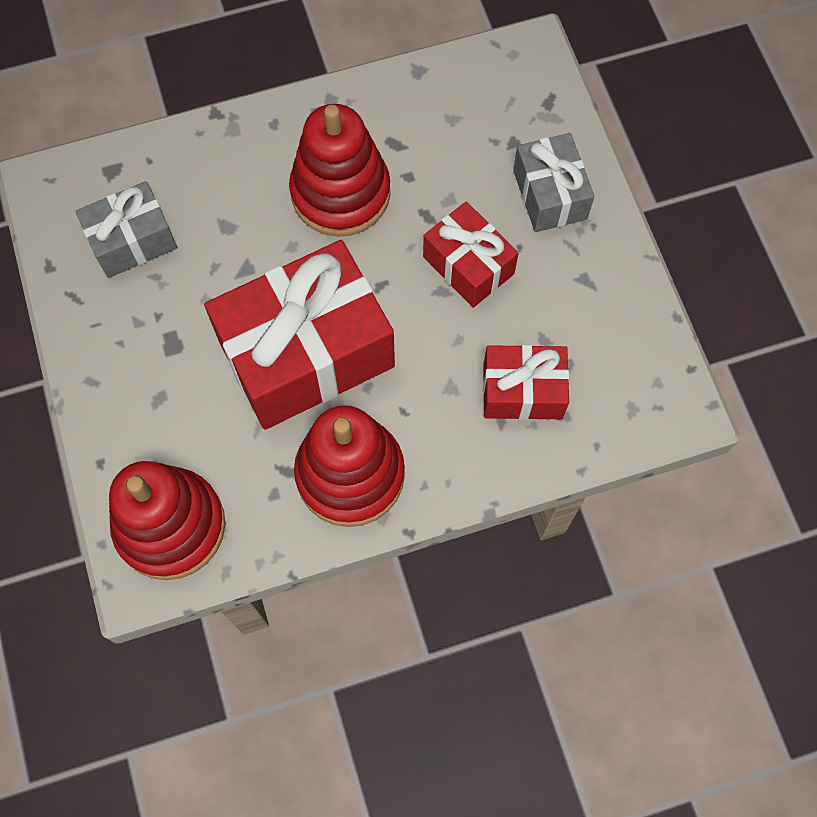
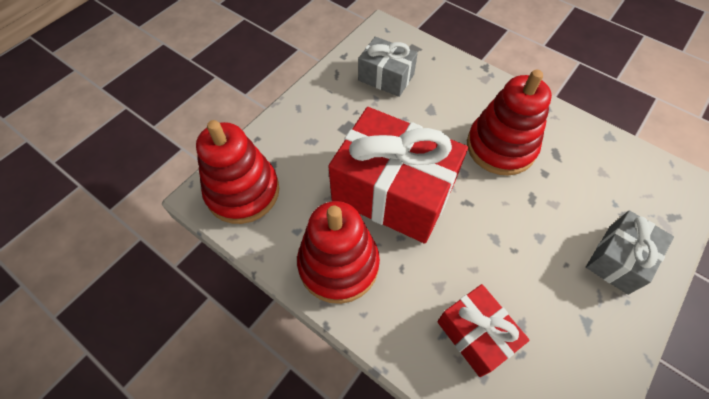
camera: 55 degrees right, 10 degrees down
(468, 265) = (525, 242): red gift -> none

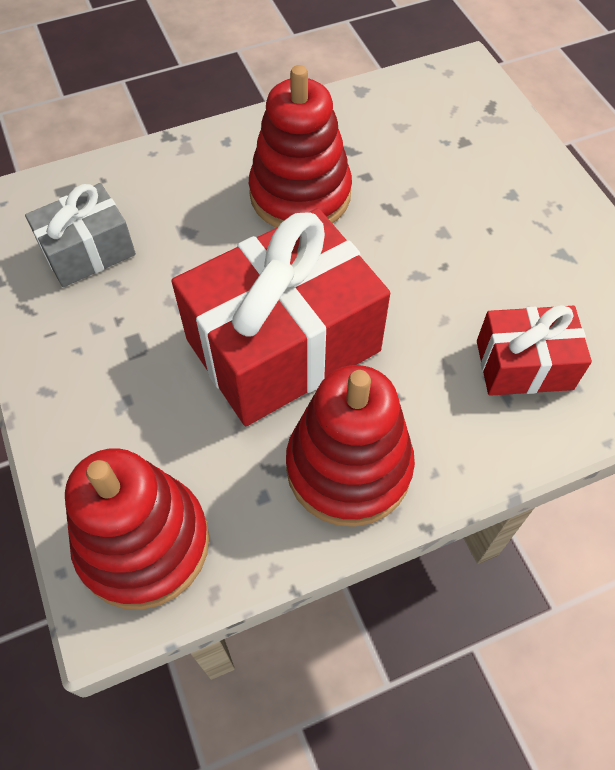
camera: 60 degrees left, 0 degrees up
(618, 259) = (510, 182): grey gift -> none

